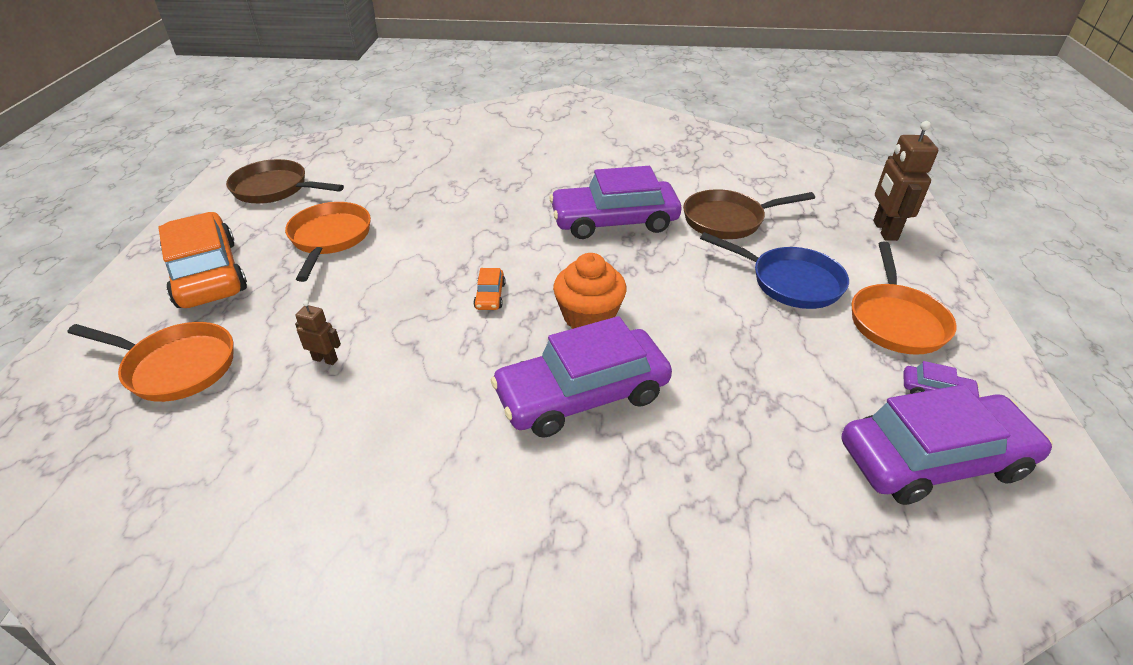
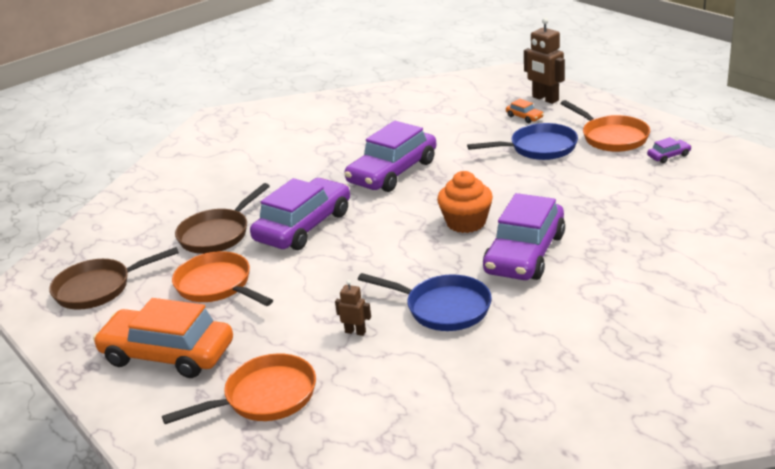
camera: 40 degrees left, 10 degrees down
(325, 359) = (355, 332): brown robot -> brown robot turned 45 degrees clockwise
(419, 395) = (443, 308): none -> blue pan
(490, 296) = (391, 247): orange car -> orange car (524, 117)
(728, 220) = (457, 136): brown pan -> brown pan (217, 234)
(933, 460) = (703, 181): purple car -> purple car (304, 226)

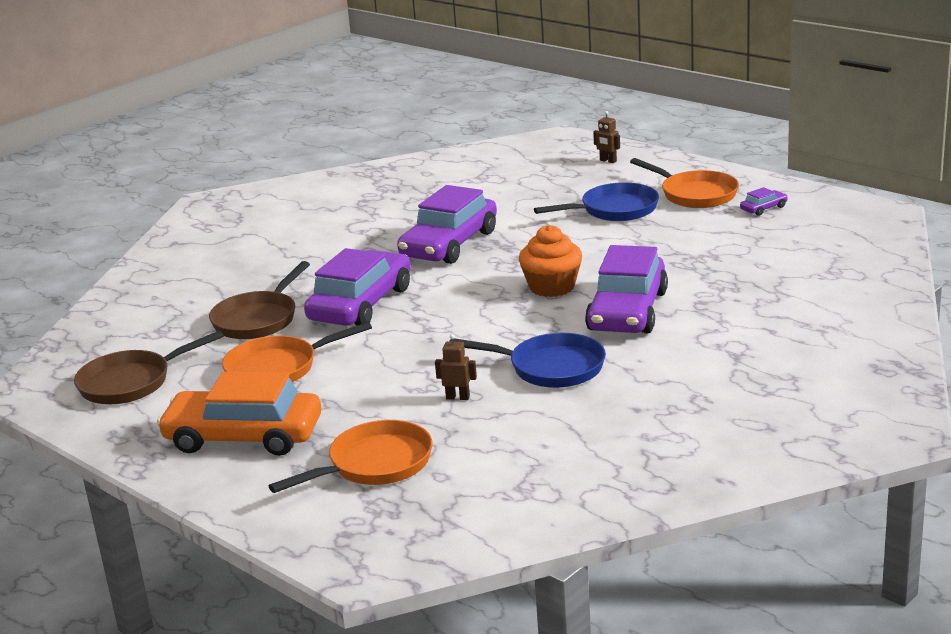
camera: 10 degrees left, 5 degrees down
(217, 285) = (277, 368): orange pan -> orange pan turned 60 degrees counterclockwise
(524, 117) = (589, 180): orange car -> none
(545, 99) = (608, 161): brown robot -> brown robot, size x0.53

